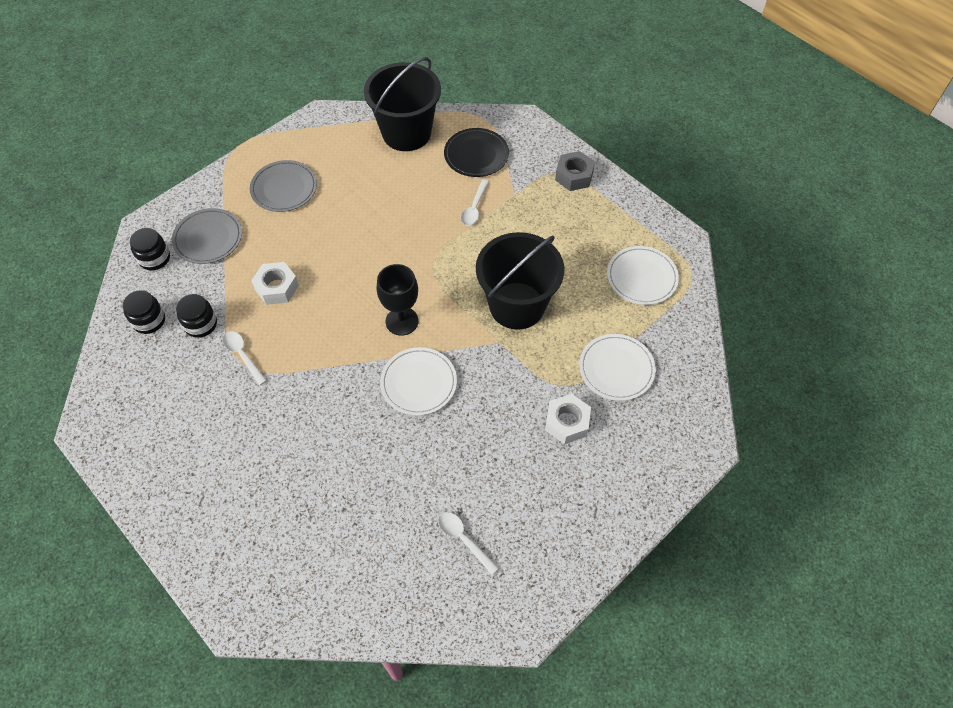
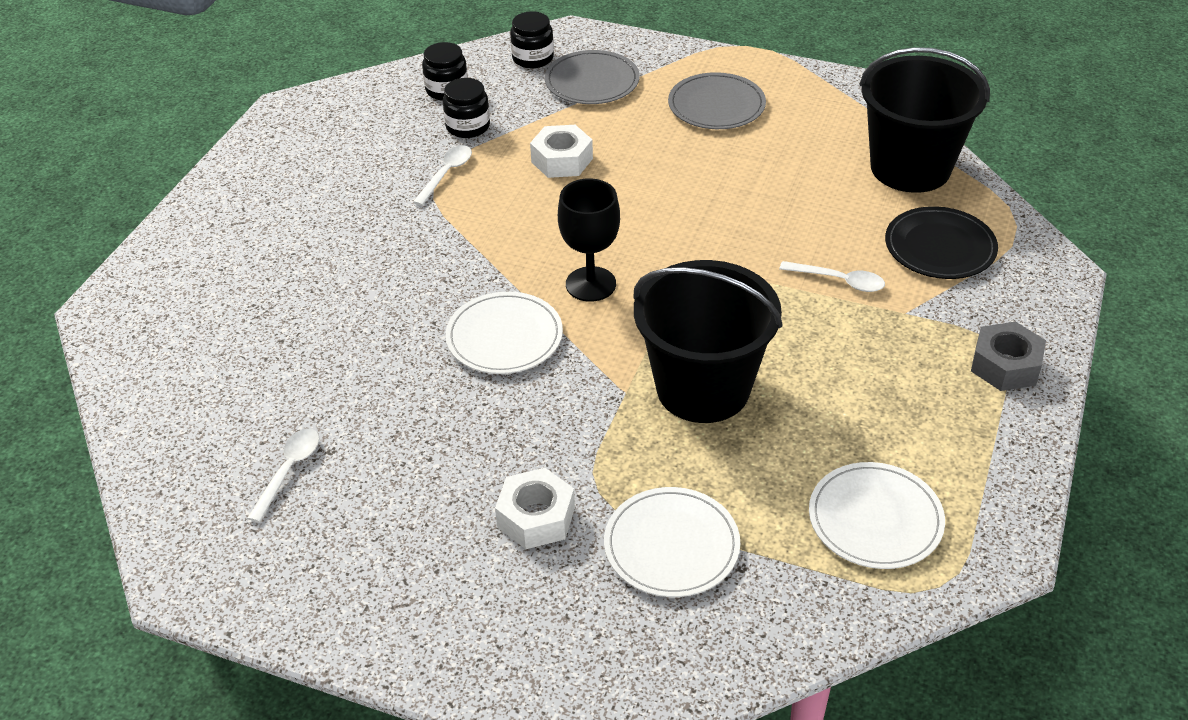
camera: 65 degrees right, 15 degrees down
(474, 208) = (839, 281): white spoon -> white spoon turned 150 degrees counterclockwise

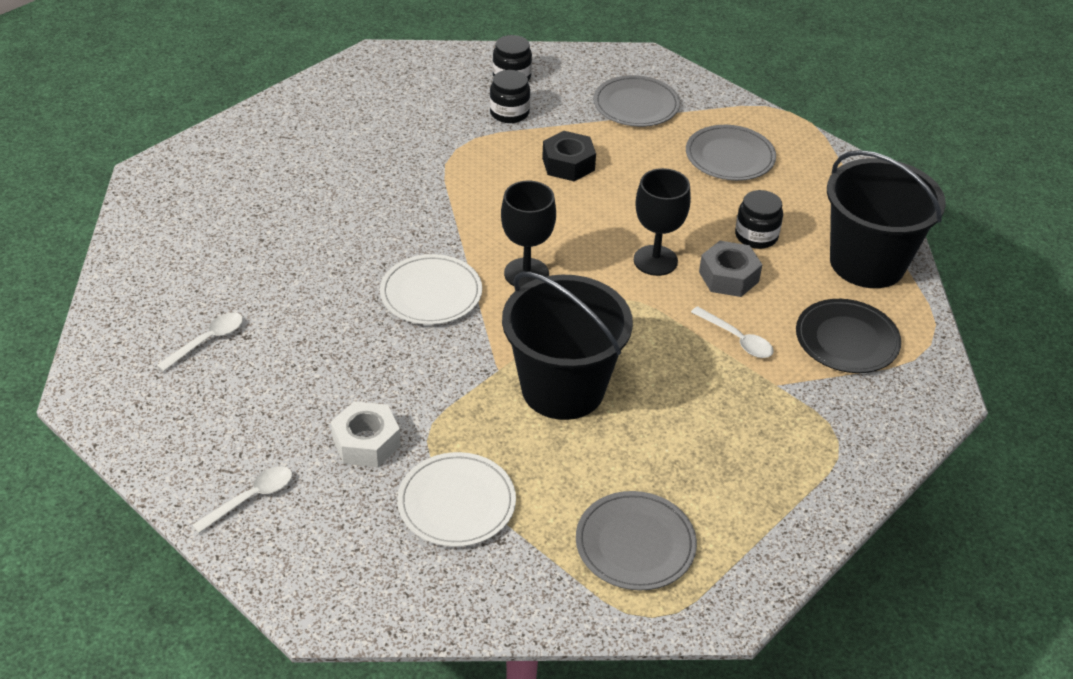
camera: 20 degrees right, 0 degrees up
(447, 174) = (468, 147): white spoon -> white spoon (252, 498)
(533, 58) = (599, 70): black jar -> black jar (756, 236)
(562, 160) = (568, 164): white nut -> black nut
(711, 229) = (655, 260): none -> black goblet
(875, 519) = (635, 543): white plate -> grey plate
(1005, 365) = (835, 459): grey nut -> grey nut (728, 277)

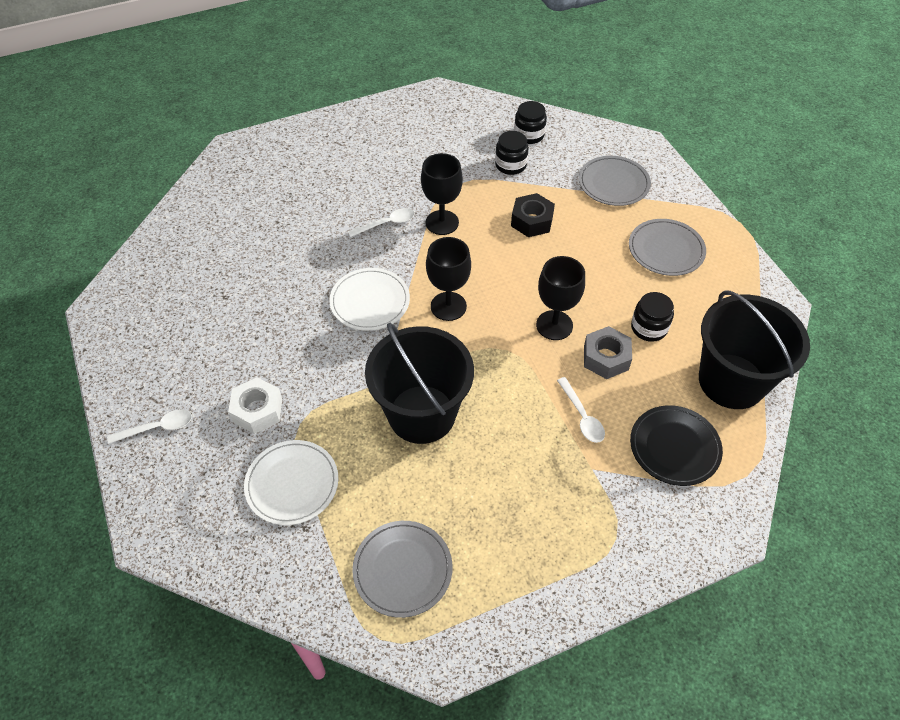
camera: 25 degrees right, 10 degrees up
(208, 340) = (198, 292): white spoon -> white spoon (387, 223)
(466, 191) = (442, 222): none -> black goblet

